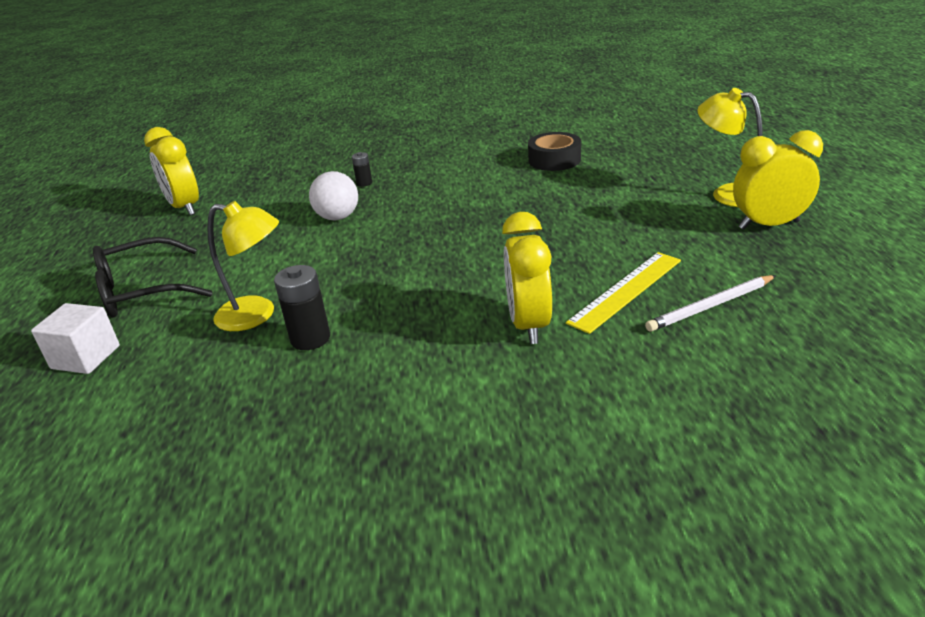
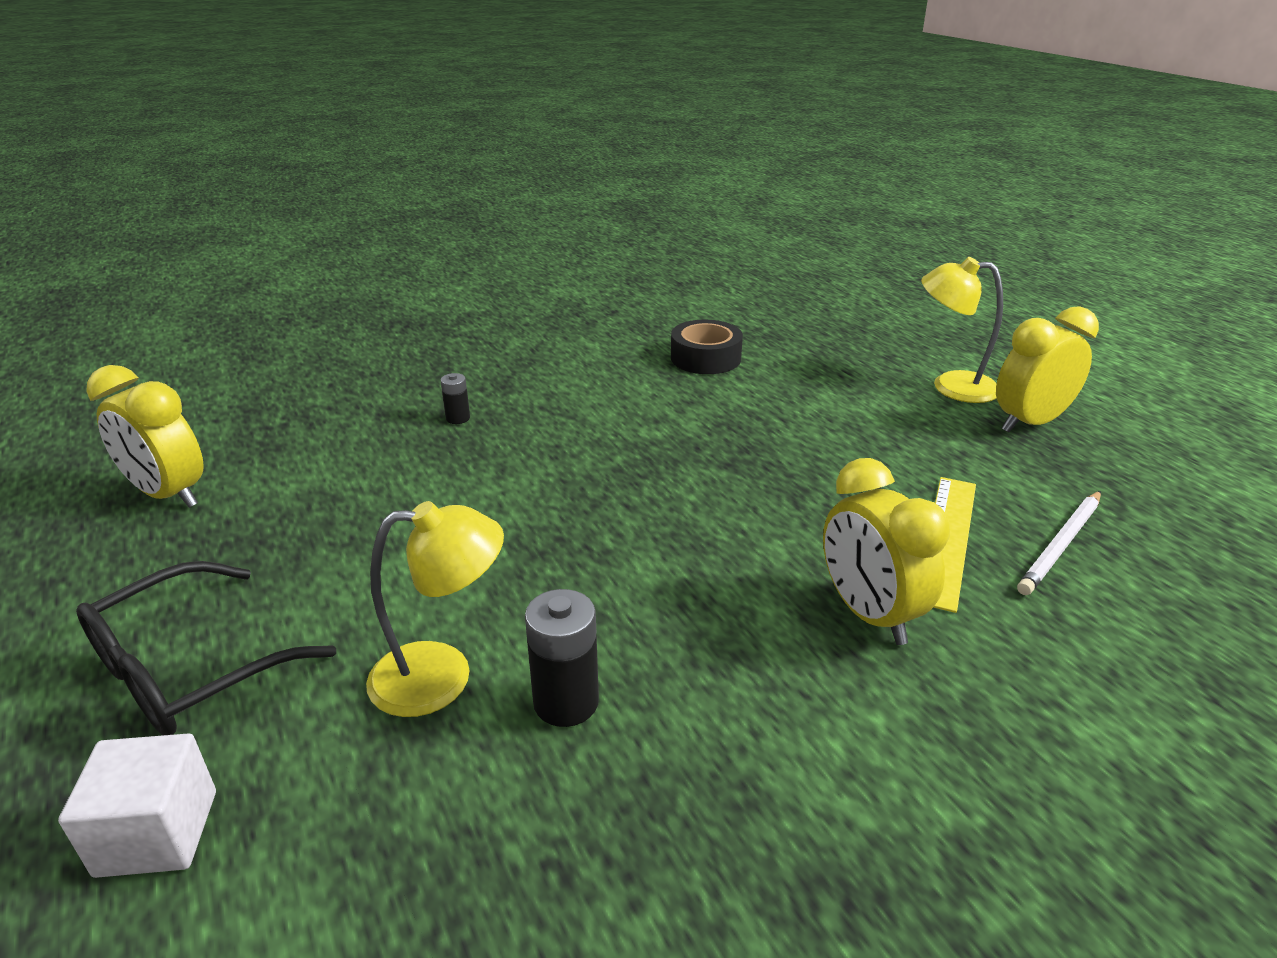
camera: 25 degrees left, 0 degrees up
(338, 217) = (456, 480): white ball -> none

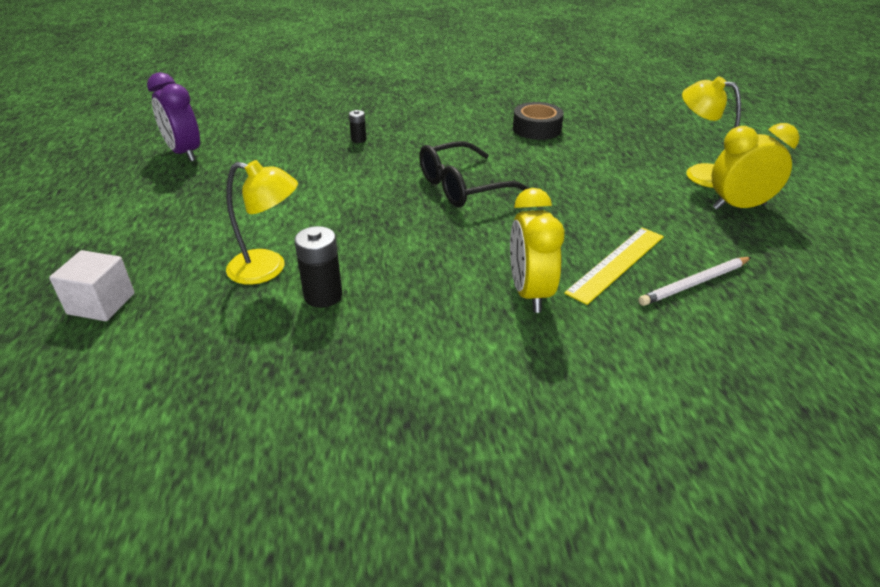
camera: 20 degrees right, 5 degrees up
(168, 494) = (184, 153): yellow clock -> purple clock
(188, 669) = (150, 238): black glasses -> black glasses (463, 187)

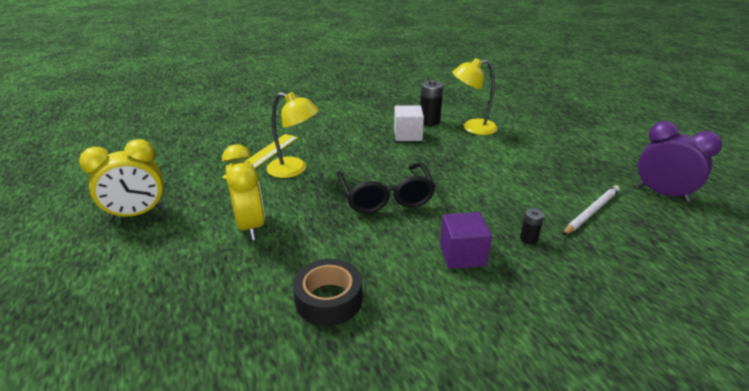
camera: 165 degrees right, 5 degrees down
(101, 304) = (532, 106): white cube -> white cube (407, 135)
(423, 138) = (462, 255): none -> purple cube
(463, 187) = (386, 197): black glasses -> black glasses turned 120 degrees clockwise
(530, 293) = (317, 135): yellow clock -> yellow clock (250, 226)
(695, 283) = (215, 152): white pencil -> white pencil (591, 211)
(699, 173) = (147, 250): yellow lamp -> yellow lamp (294, 170)

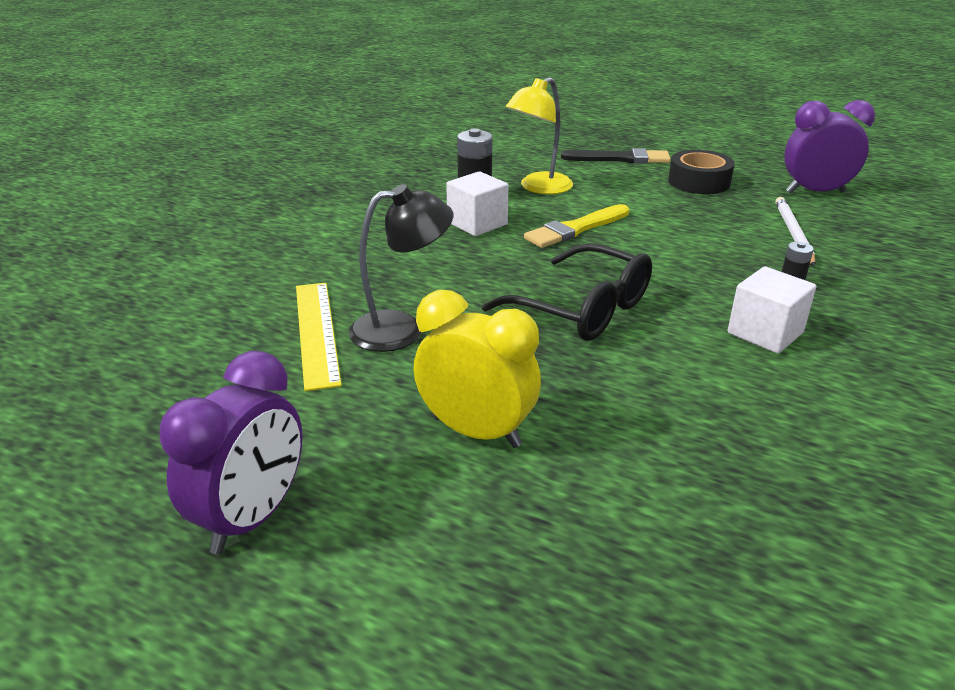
camera: 40 degrees left, 0 degrees up
(137, 214) = (252, 517): yellow clock -> purple clock
(294, 170) = (402, 329): yellow lamp -> black lamp
(328, 299) = (729, 458): black tape -> black tape (699, 182)
(454, 156) = (575, 229): none -> yellow brush
(462, 255) = (765, 333): purple cube -> white cube
(552, 127) = (620, 159): none -> black brush

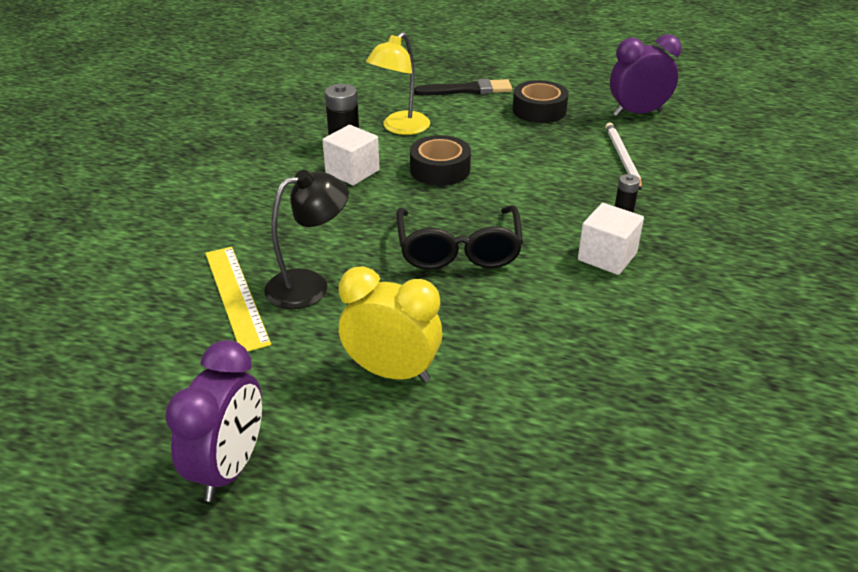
camera: 10 degrees left, 5 degrees up
(575, 229) = (440, 169): yellow brush -> black tape
(583, 309) = (458, 250): black glasses -> black glasses turned 60 degrees clockwise

